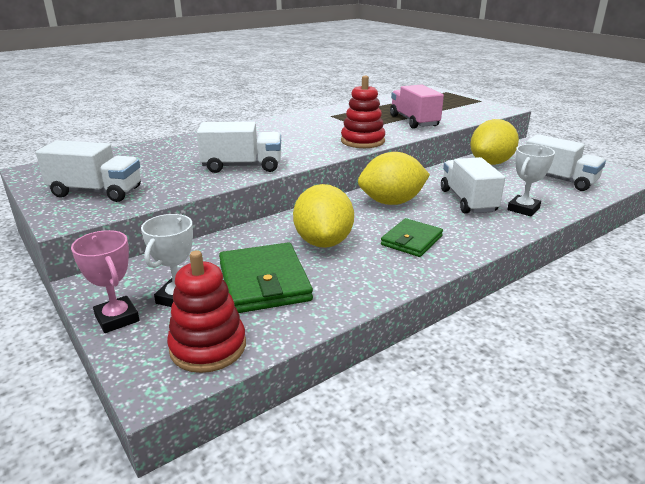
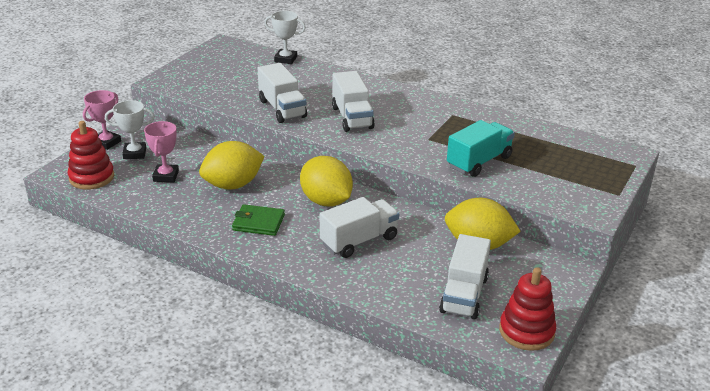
camera: 65 degrees right, 5 degrees up
(96, 192) = (202, 75): white truck -> white truck (352, 117)
(264, 282) = (166, 176): green wallet -> pink trophy
(362, 141) = (387, 146): red stacking toy -> red stacking toy (526, 331)
(414, 121) = (479, 162): pink truck -> turquoise truck
(523, 209) = (363, 275): white trophy -> white trophy (285, 59)

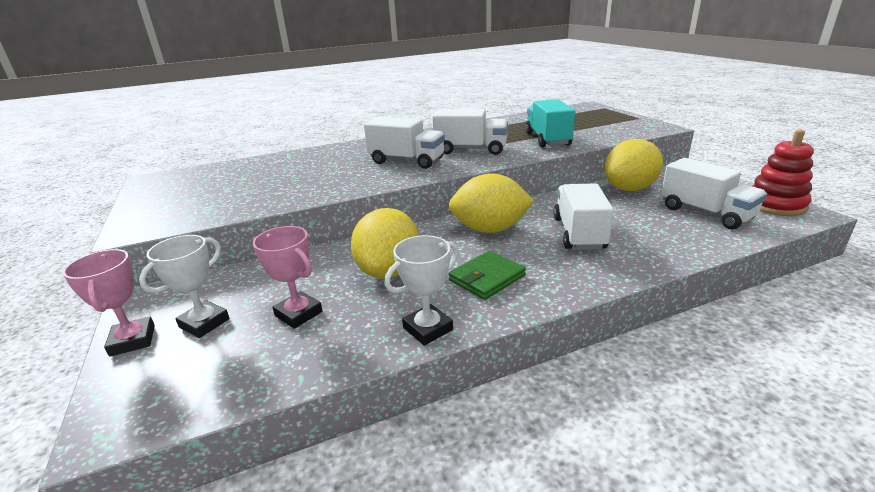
camera: 50 degrees left, 5 degrees down
(91, 177) = (191, 388): red stacking toy -> none
(282, 109) = (335, 183): white truck -> white truck (471, 150)
(285, 59) = (250, 161): white trophy -> white trophy (428, 329)

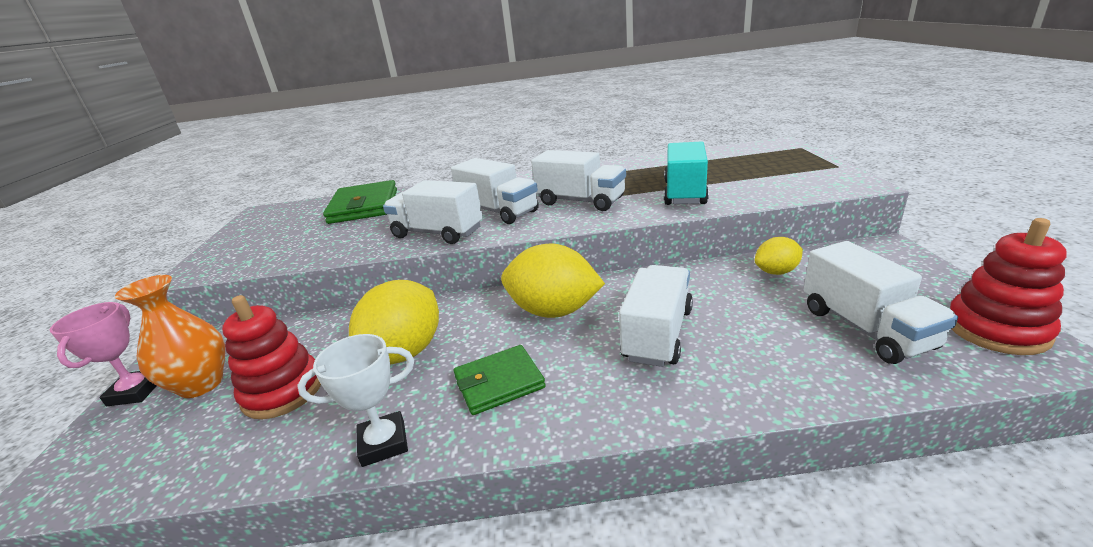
camera: 20 degrees right, 0 degrees up
(204, 323) = (201, 384): white trophy -> orange vase
(267, 167) = (364, 206): none -> green wallet
(298, 314) = (283, 391): pink trophy -> red stacking toy
(367, 179) = (437, 233): none -> white truck
(629, 189) = (776, 272): yellow lemon -> yellow lemon, size x0.54

